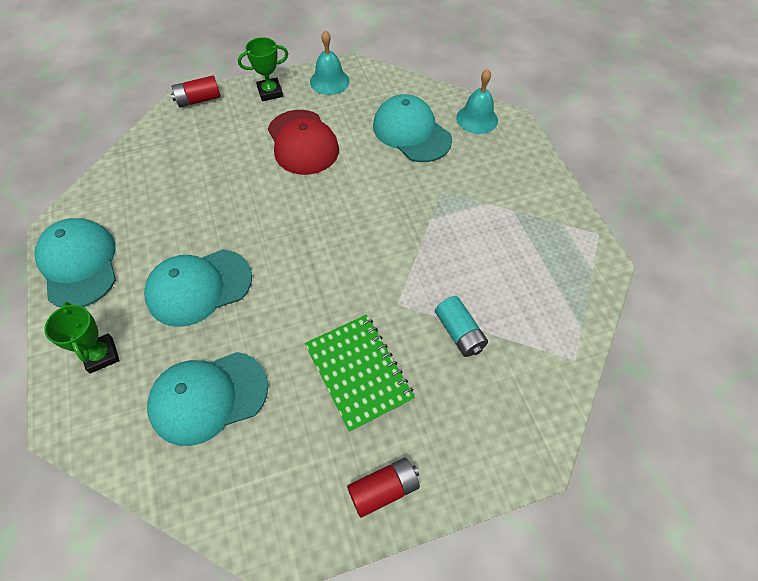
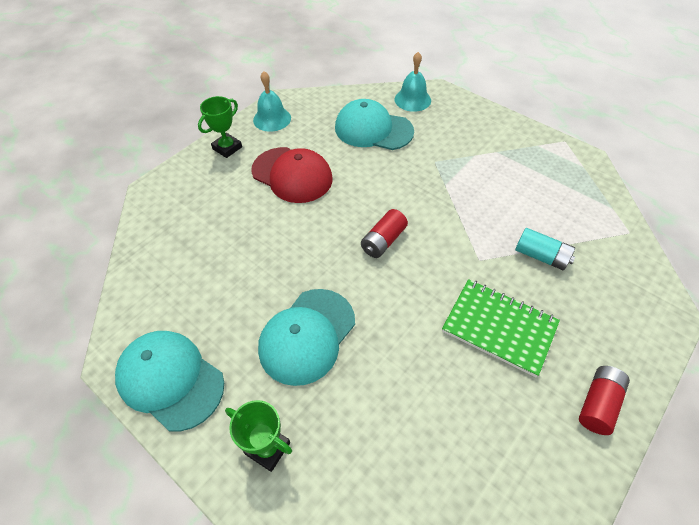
camera: 30 degrees left, 5 degrees down
(198, 100) = (165, 181): red battery -> red battery (383, 241)
(208, 397) = (399, 422): turquoise cap -> none

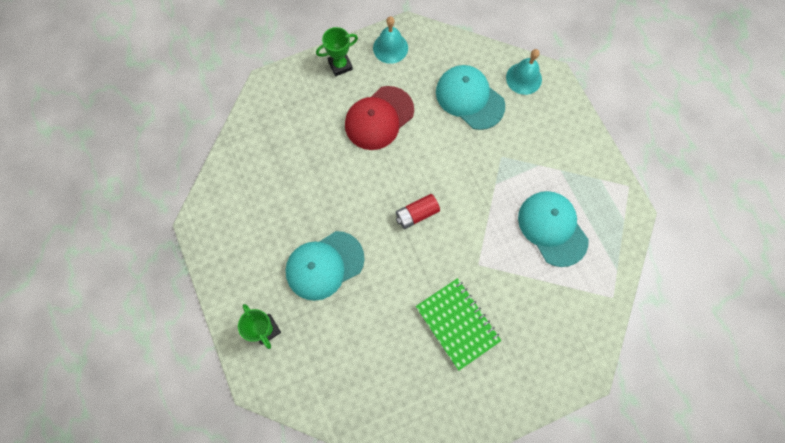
camera: 25 degrees right, 20 degrees up
(170, 380) = (226, 254): turquoise cap -> turquoise cap (552, 228)
(292, 175) = (379, 118): red cap -> red cap turned 75 degrees clockwise
(541, 256) = (527, 284): turquoise battery -> none
(598, 404) = (487, 407): red battery -> none

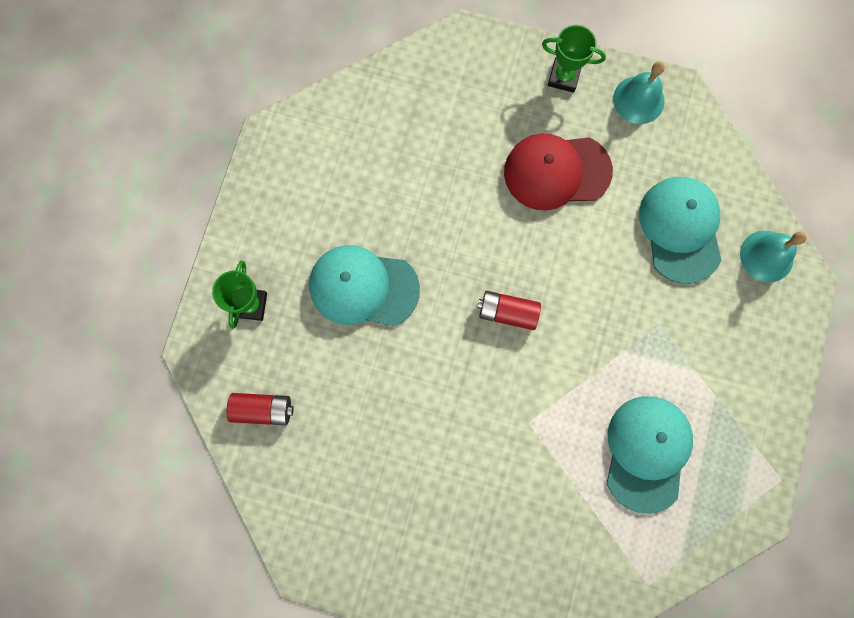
camera: 40 degrees right, 5 degrees up
(324, 383) = (263, 409): none -> red battery
(457, 323) = (451, 466): green notebook -> none

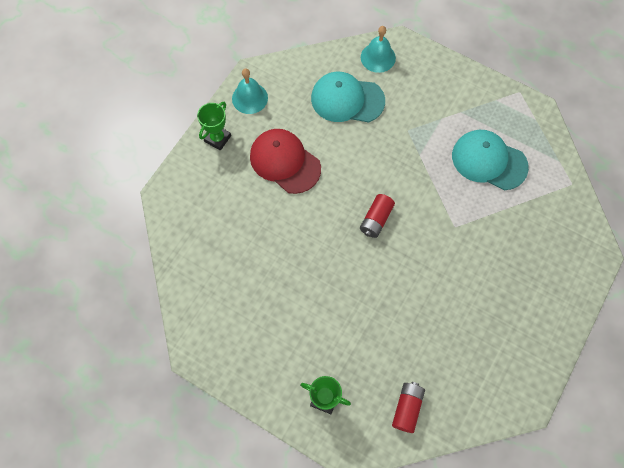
camera: 75 degrees left, 10 degrees down
(363, 287) = (332, 312): turquoise cap -> none
(556, 172) = (285, 162): red cap -> red cap turned 120 degrees clockwise

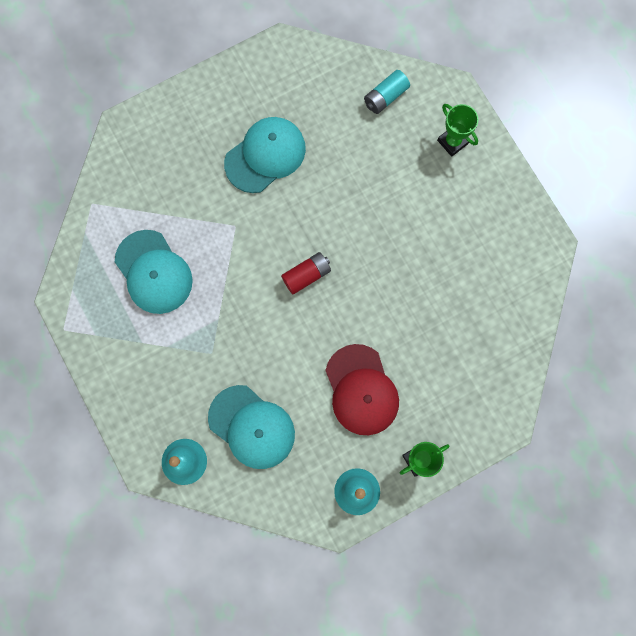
camera: 150 degrees left, 10 degrees up
(407, 408) = (385, 97): red battery -> turquoise battery
(471, 295) = (265, 155): none -> turquoise cap

